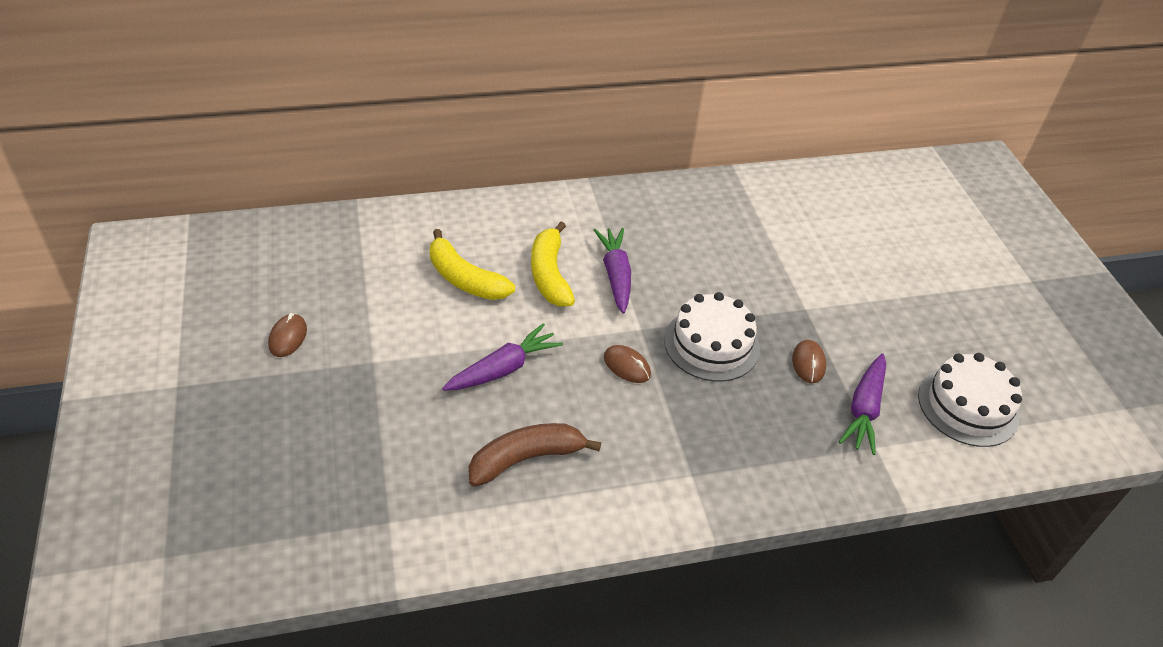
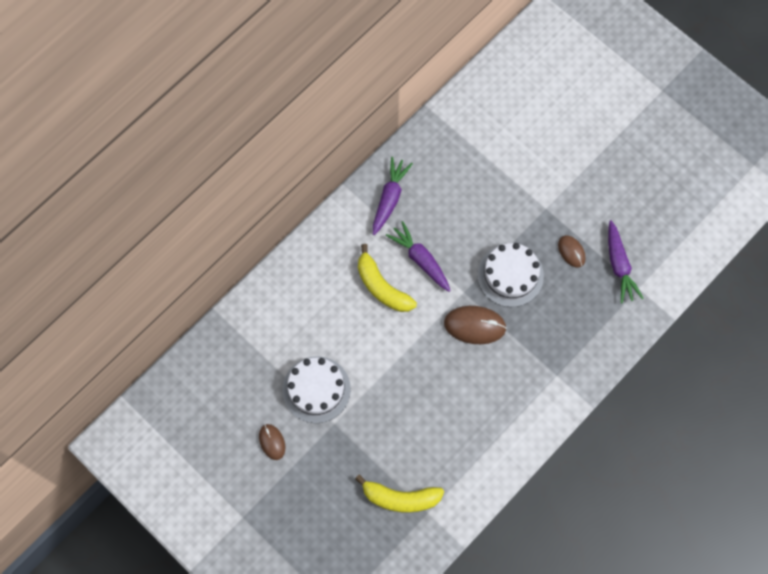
camera: 30 degrees left, 25 degrees up
(465, 279) = (335, 326): yellow banana -> yellow banana (400, 498)
(503, 369) = (409, 376): purple carrot -> purple carrot (389, 198)
(526, 459) = (466, 426): brown banana -> none
(627, 366) = (475, 325): brown mouse -> brown mouse, size x1.68
(968, 406) = (671, 223): white cake -> white cake (316, 389)

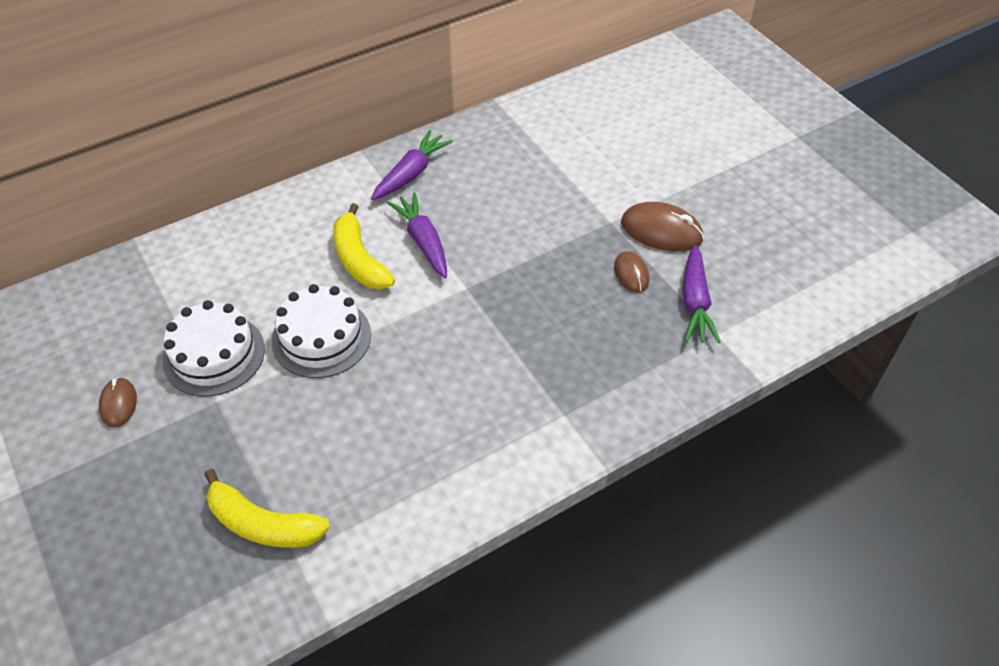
camera: 15 degrees right, 20 degrees down
(475, 325) = (466, 328): brown mouse -> brown mouse (661, 231)
(510, 275) = (537, 282): white cake -> white cake (321, 337)

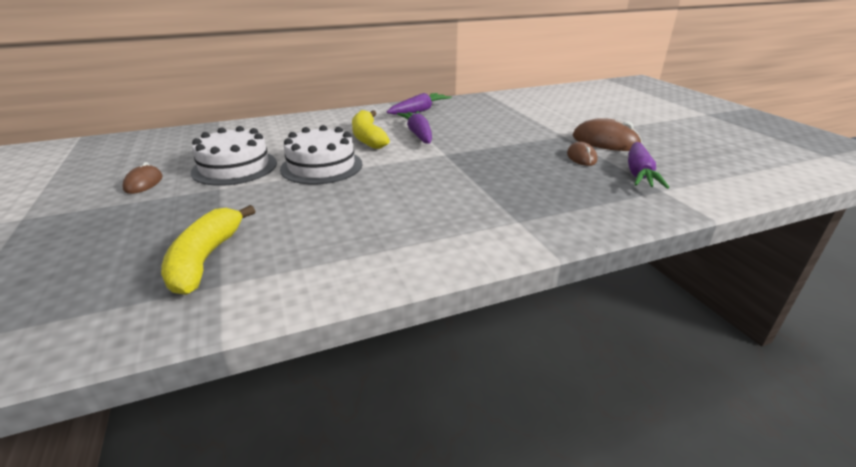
camera: 10 degrees right, 20 degrees down
(263, 524) = (205, 259): yellow banana -> yellow banana turned 60 degrees clockwise

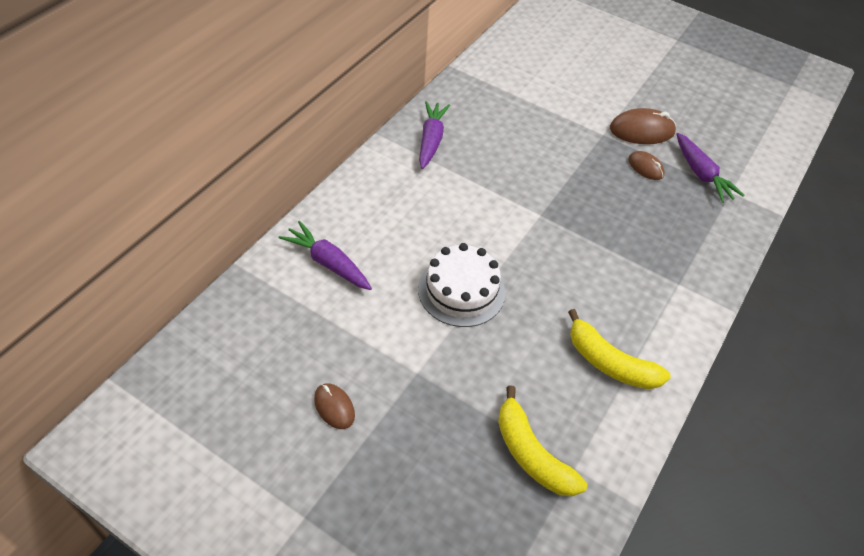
camera: 40 degrees left, 20 degrees up
(235, 167) = (384, 335): white cake -> none
(368, 138) = (443, 219): yellow banana -> yellow banana (609, 363)
(418, 134) = (481, 190): purple carrot -> purple carrot (328, 263)

